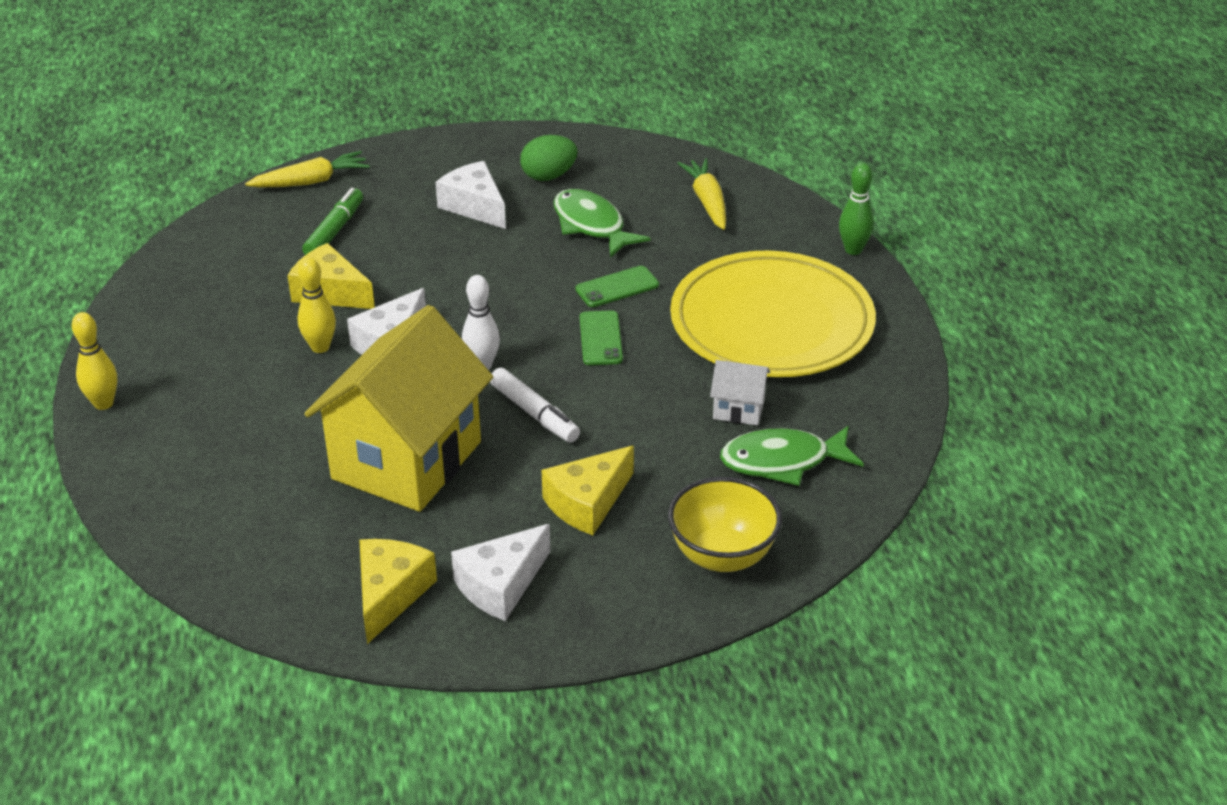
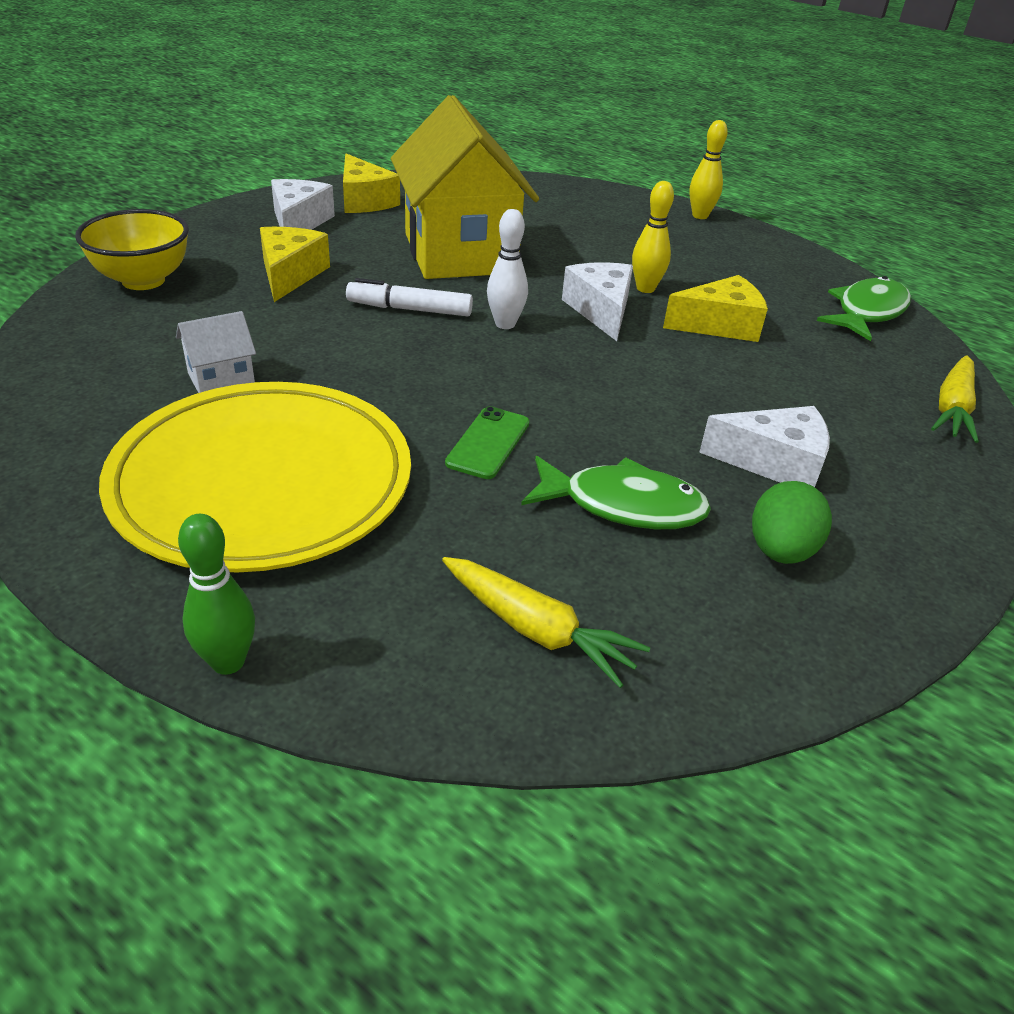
camera: 135 degrees right, 0 degrees up
(334, 231) = (827, 373): green marker -> none
(600, 338) = (434, 386): green phone -> none
(782, 461) = (137, 355): green fish -> green fish (867, 312)

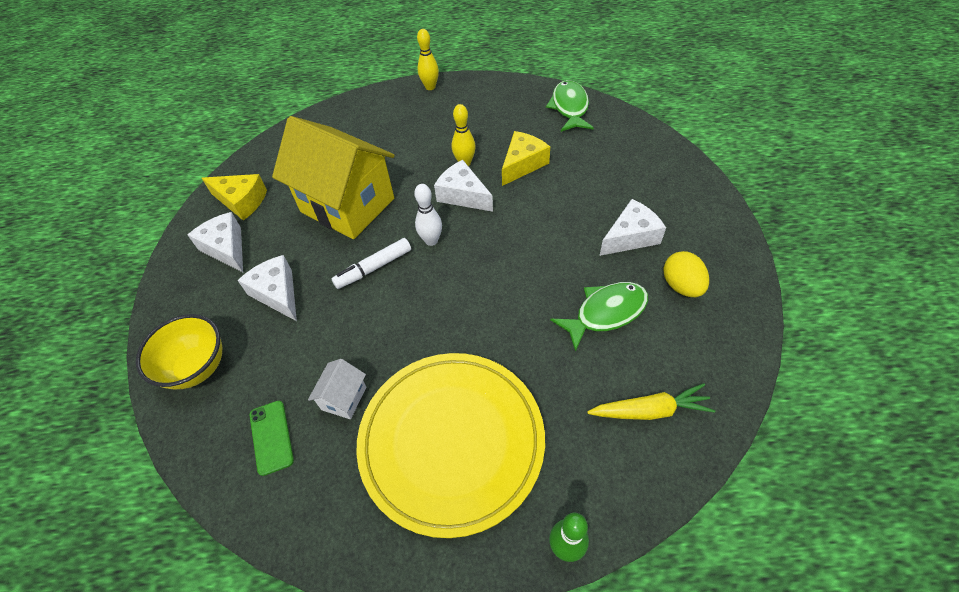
camera: 35 degrees left, 15 degrees up
(290, 274) = (277, 293): yellow cheese -> white cheese
(488, 443) = (515, 326): green phone -> green phone (271, 437)
(780, 551) = (681, 286): green egg -> yellow egg
(952, 409) = (657, 148): yellow carrot -> none

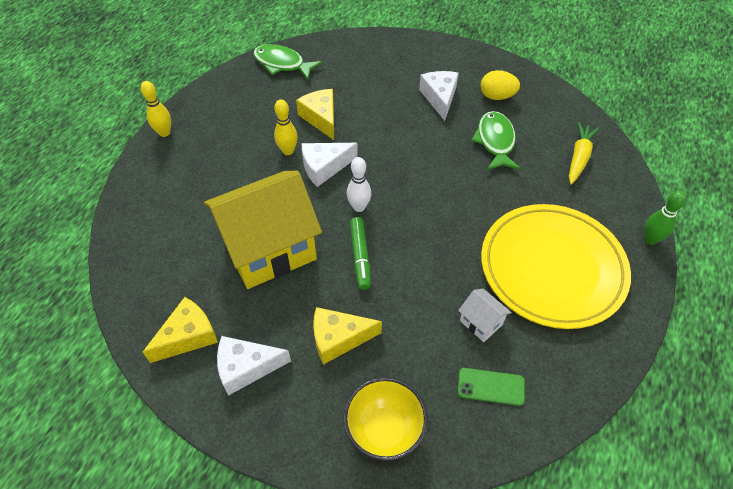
camera: 65 degrees left, 0 degrees up
(277, 293) = (338, 338): white cheese -> yellow cheese
(374, 268) = (360, 256): white marker -> green marker

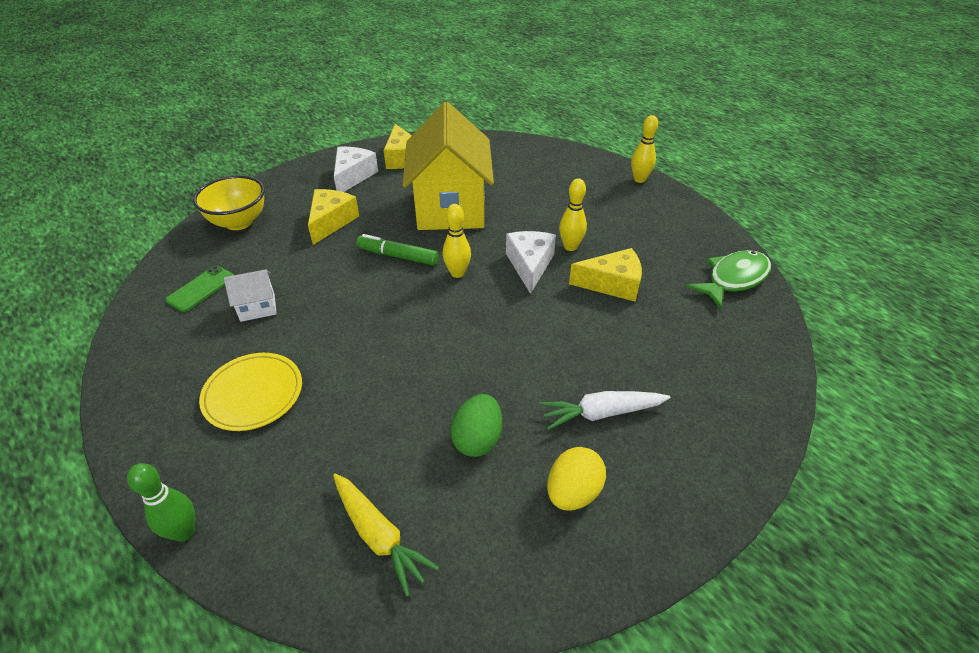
camera: 115 degrees right, 10 degrees down
(359, 207) = (457, 273): white bowling pin -> yellow bowling pin
(439, 98) = (601, 413): white cheese -> white carrot
(495, 141) = (477, 439): green fish -> green egg
(552, 268) = (253, 394): yellow plate -> yellow plate, size x0.52

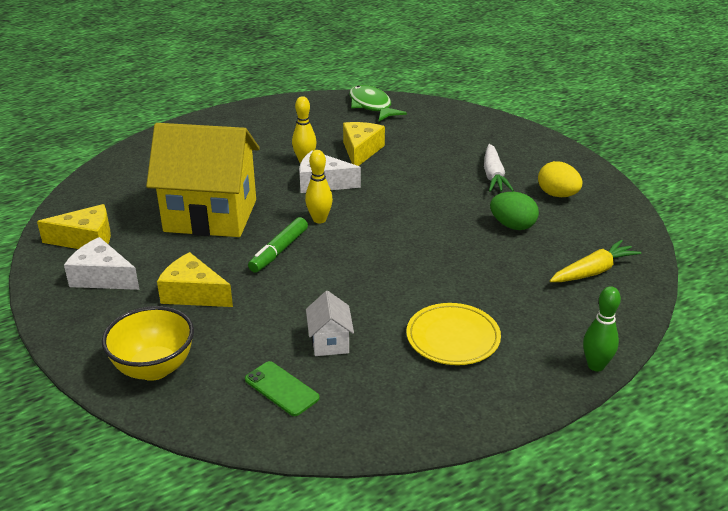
camera: 80 degrees left, 10 degrees down
(639, 179) = (221, 116): yellow bowling pin -> none

